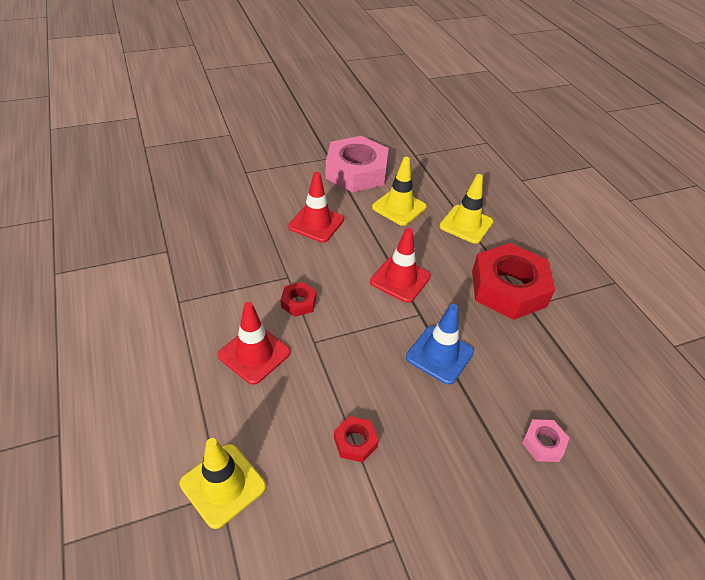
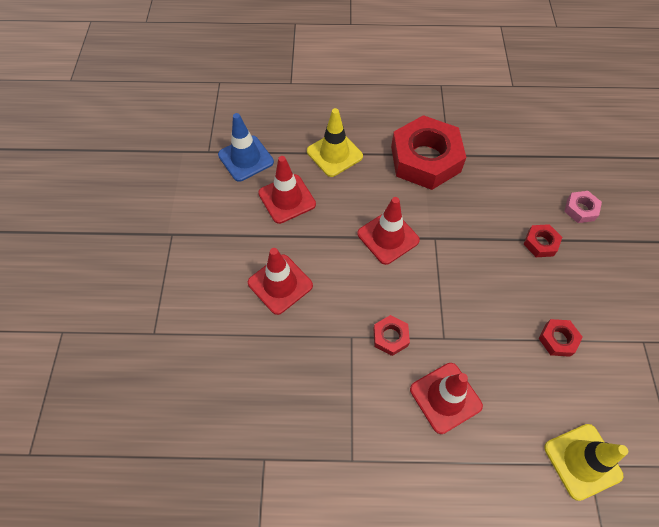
camera: 65 degrees left, 15 degrees up
(356, 171) = (210, 216): pink nut -> none
(399, 207) = (287, 199): yellow traffic cone -> red traffic cone
(439, 355) = (484, 242): blue traffic cone -> blue traffic cone (246, 158)
(469, 407) = (540, 243): none -> red nut

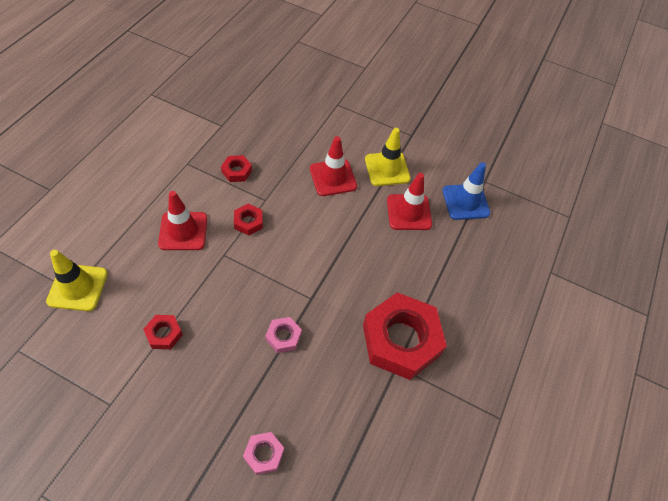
camera: 110 degrees right, 5 degrees down
(334, 154) = (442, 267): yellow traffic cone -> yellow traffic cone (387, 169)
(388, 237) = (332, 263): red traffic cone -> none
(485, 241) = (283, 337): none -> pink nut
(540, 243) = (253, 384): red nut -> red nut (237, 171)

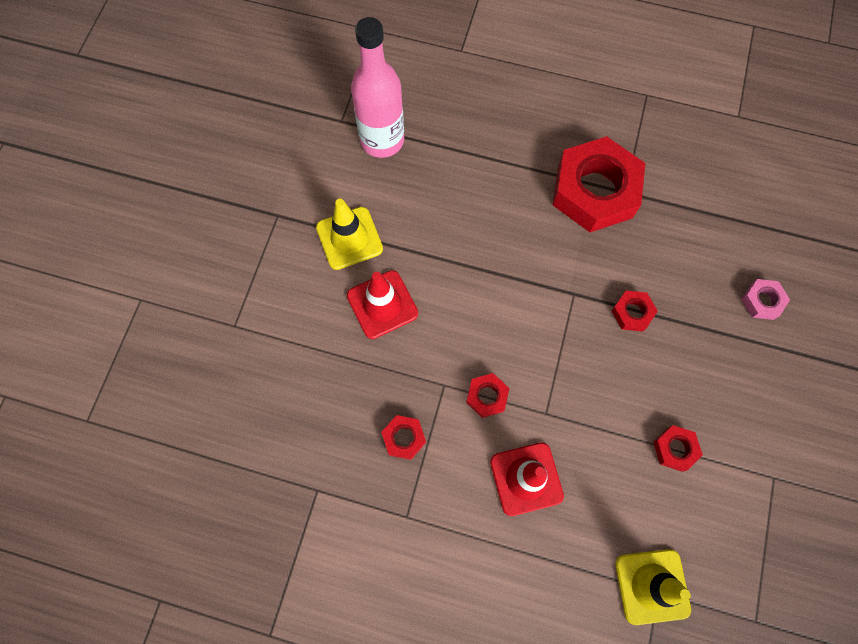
camera: 95 degrees left, 15 degrees up
(283, 337) = (632, 313): pink nut -> red nut
(409, 212) = (416, 203): red traffic cone -> none
(465, 202) = (382, 140): blue traffic cone -> pink bottle

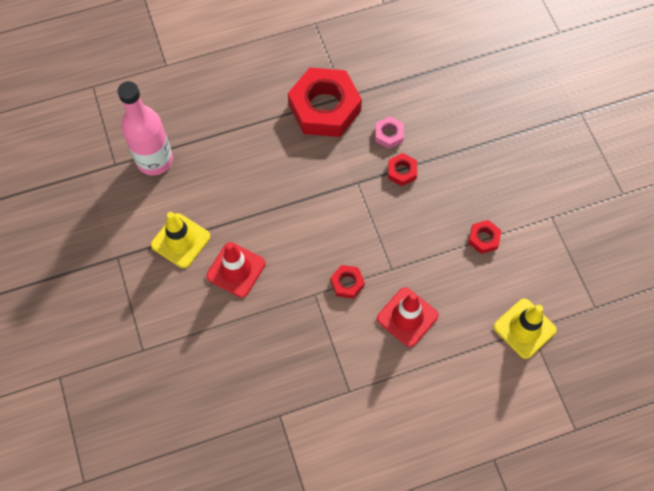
camera: 35 degrees left, 5 degrees down
(404, 438) = (312, 344): red nut -> none
(762, 301) = (475, 114): pink nut -> pink nut (389, 135)

